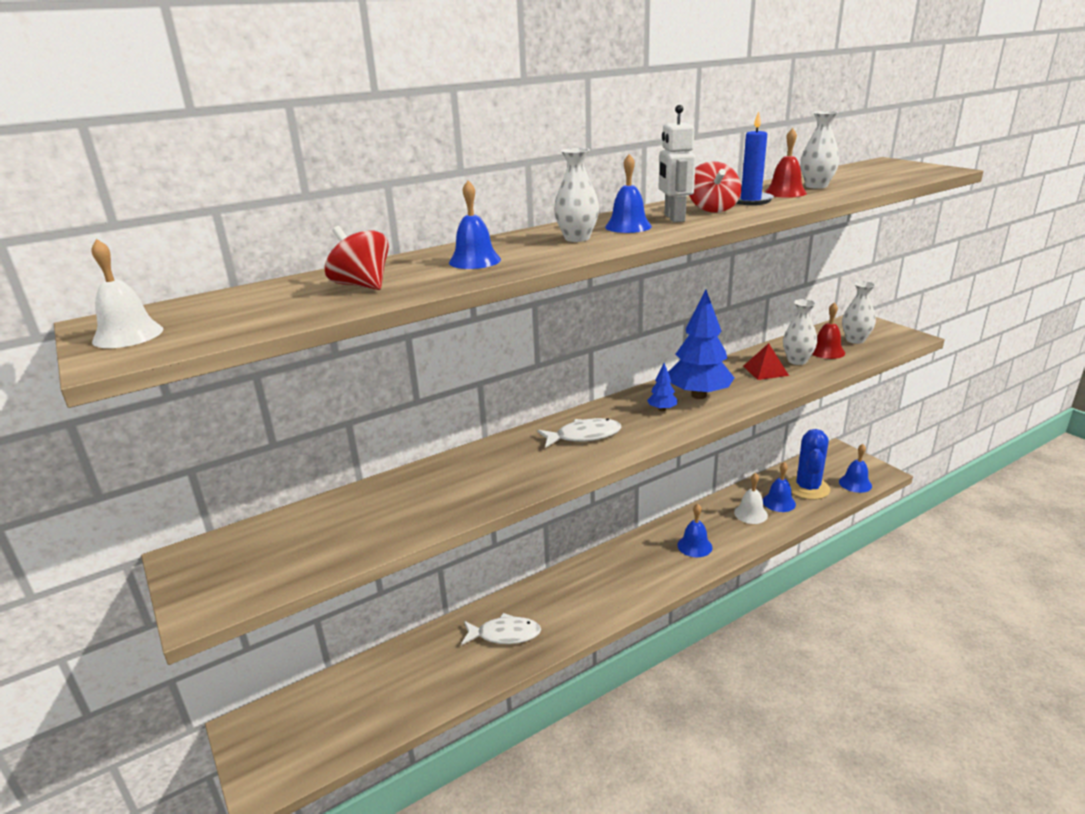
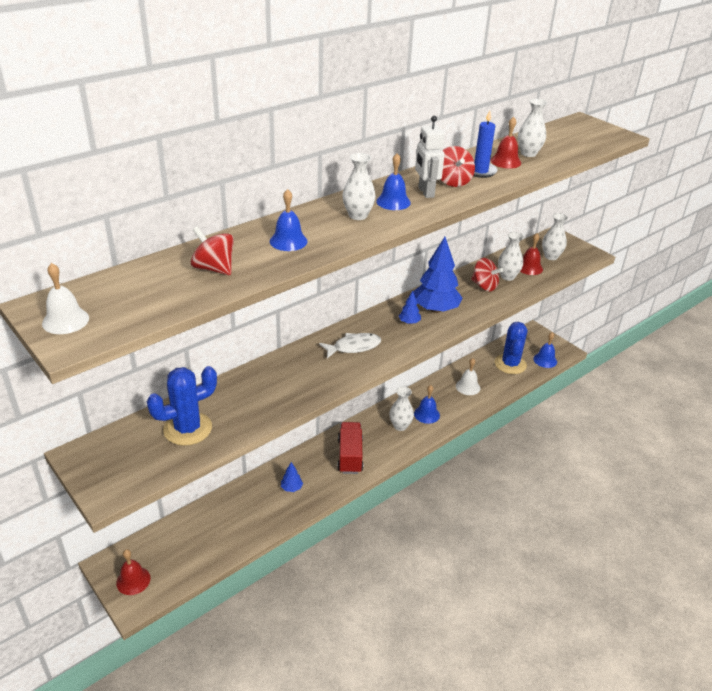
camera: 10 degrees left, 10 degrees up
(269, 752) = (133, 580): none -> red bell
(339, 529) = (187, 429): none -> blue cactus
(504, 634) = (291, 488): white fish -> blue tree
(588, 595) = (350, 456): none -> red truck
(658, 559) = (400, 426): none -> white vase
(765, 370) = (484, 286): red pyramid -> red spinning top
(779, 502) = (488, 377): blue bell -> none

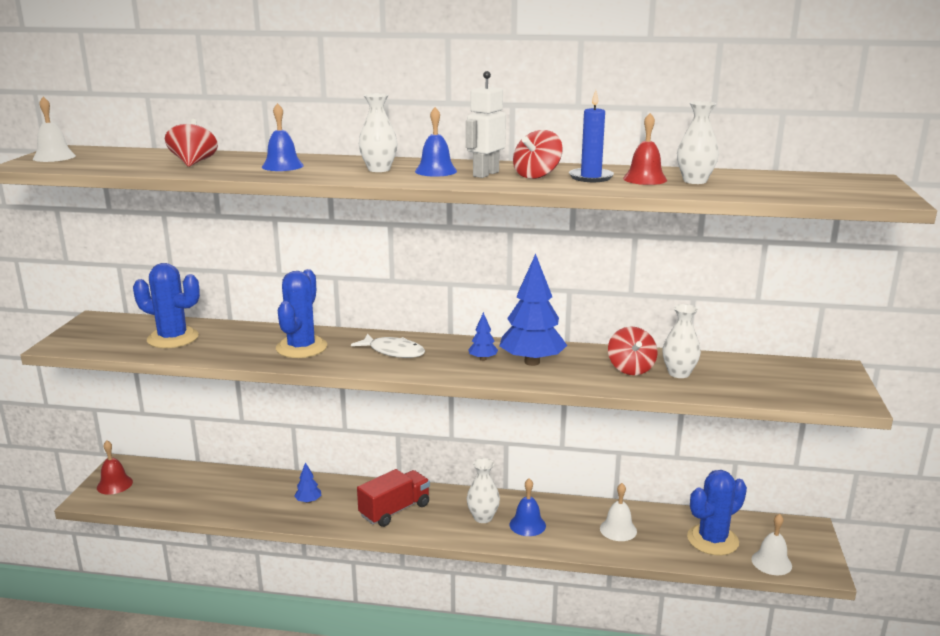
camera: 50 degrees right, 15 degrees down
(294, 379) = (301, 347): none -> blue cactus
(529, 268) = (727, 378): red bell -> none
(545, 360) = (771, 562): blue bell -> white bell
(551, 256) = (783, 381): white vase -> none

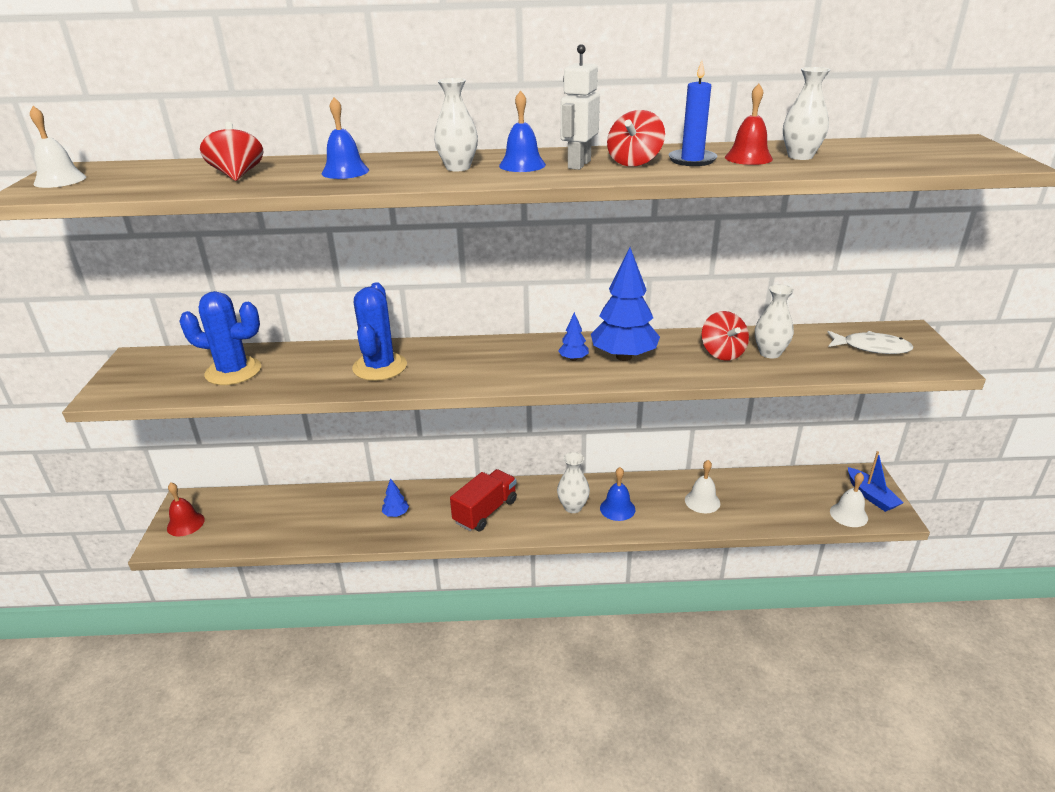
camera: 10 degrees left, 10 degrees up
(393, 352) = (478, 361): white fish -> white fish (871, 348)
(712, 540) = (790, 499): blue cactus -> none
(804, 548) = (871, 496): none -> blue boat

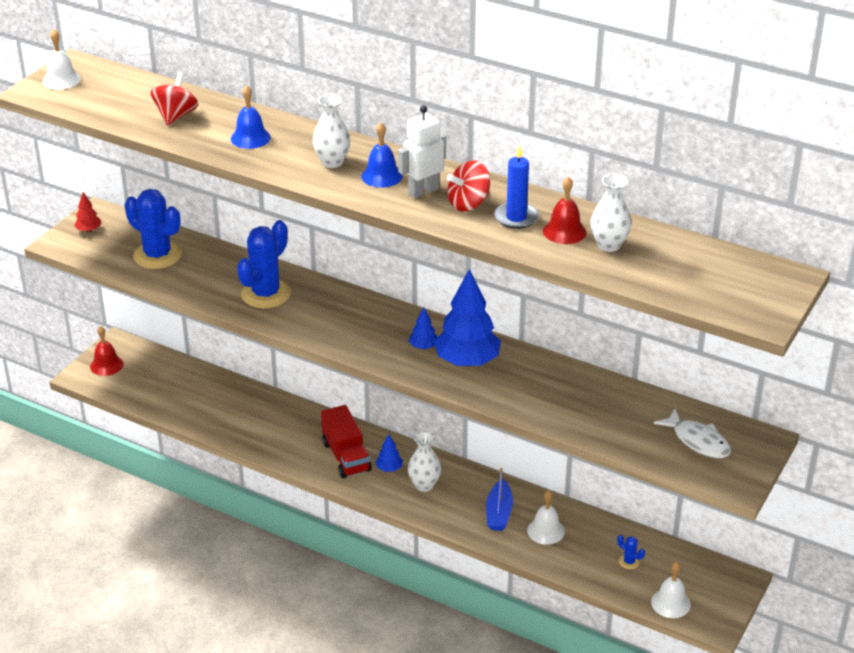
camera: 30 degrees right, 5 degrees up
(135, 374) = (89, 230): none -> red tree
(396, 514) = (271, 426): blue tree -> blue tree (389, 468)
(485, 511) = (346, 456): red truck -> red truck turned 90 degrees clockwise
(617, 508) = (462, 503): blue bell -> none
(722, 353) = (555, 392): red spinning top -> none
(770, 353) = (597, 408): white vase -> none
(785, 497) = (629, 561): none -> blue cactus
(871, 496) = (716, 597): blue boat -> blue boat (499, 513)

